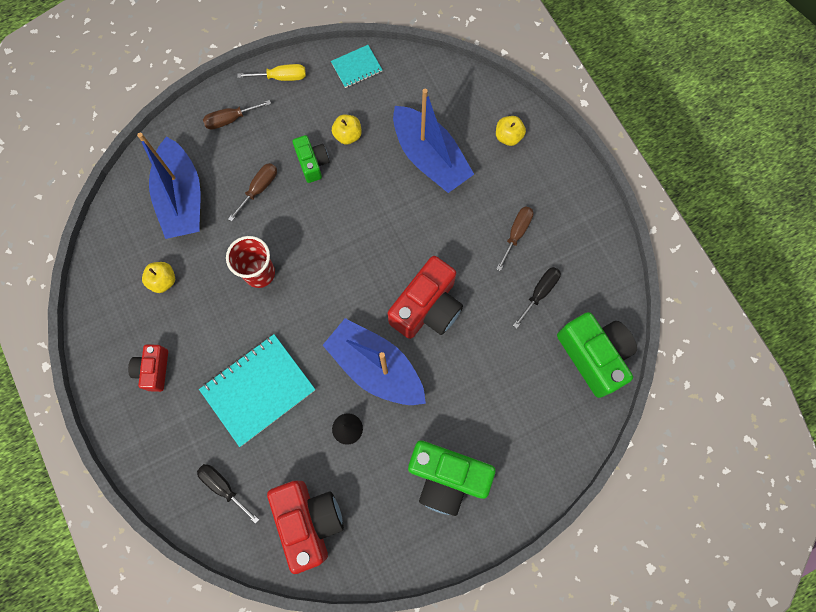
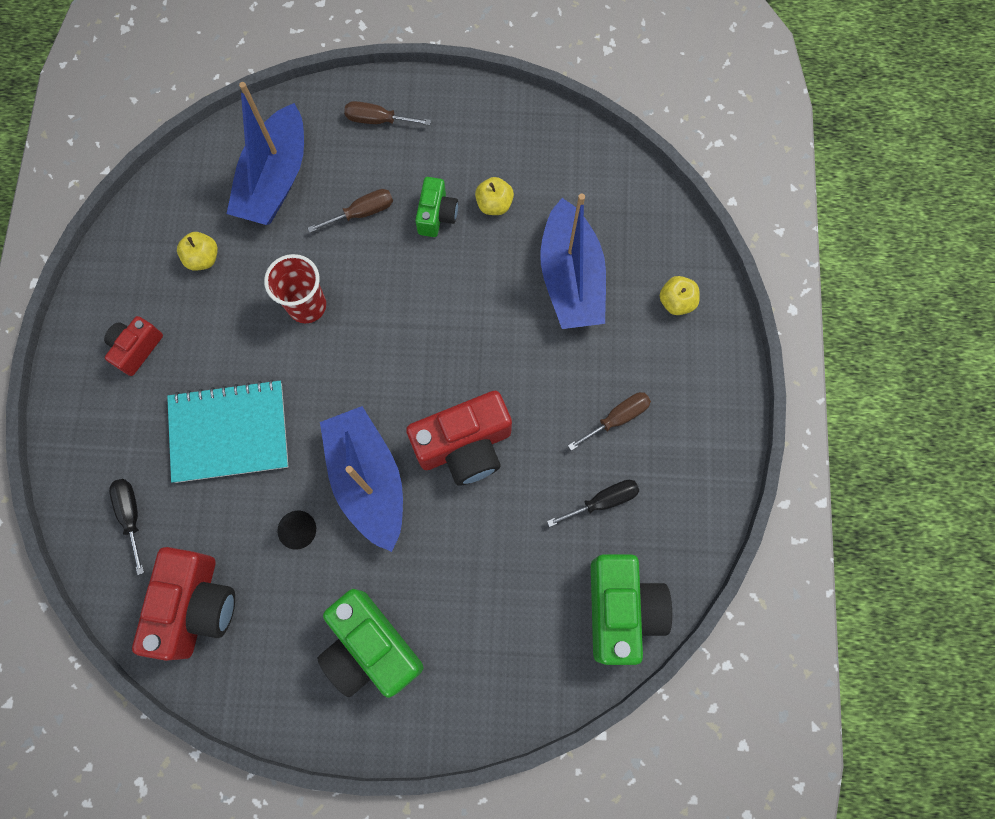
camera: 30 degrees right, 0 degrees up
(281, 77) = (461, 102): yellow screwdriver -> none
(356, 67) = (550, 133): turquoise notebook -> none

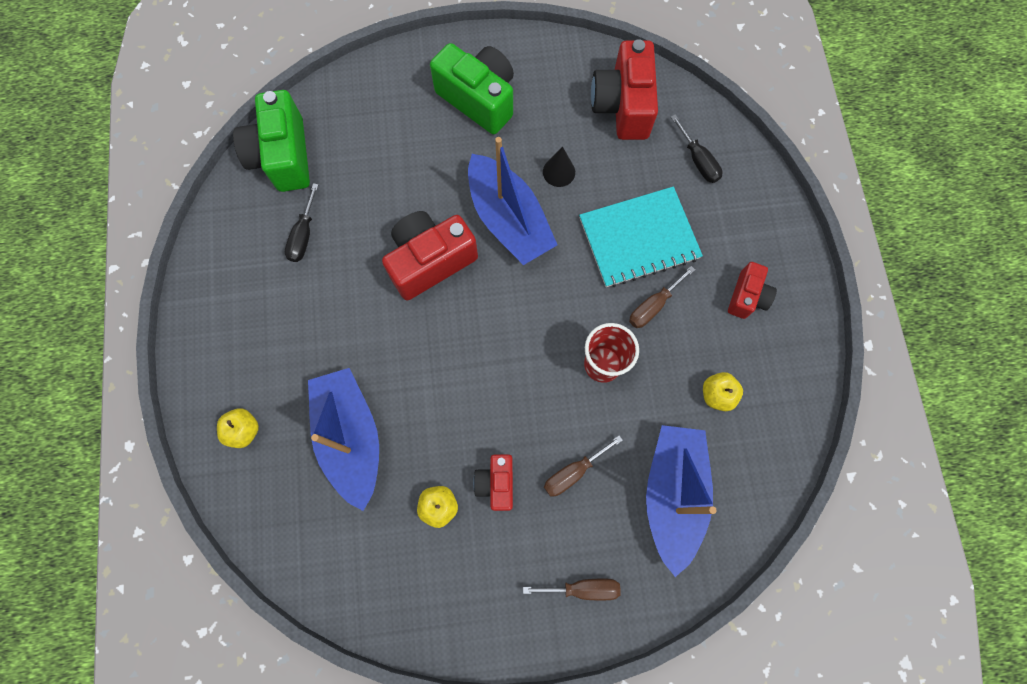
camera: 170 degrees right, 0 degrees up
(436, 215) = (496, 483): green camera -> red camera
(603, 501) = (303, 235): black screwdriver -> black screwdriver turned 45 degrees counterclockwise
(617, 418) = (295, 307): brown screwdriver -> brown screwdriver (653, 306)

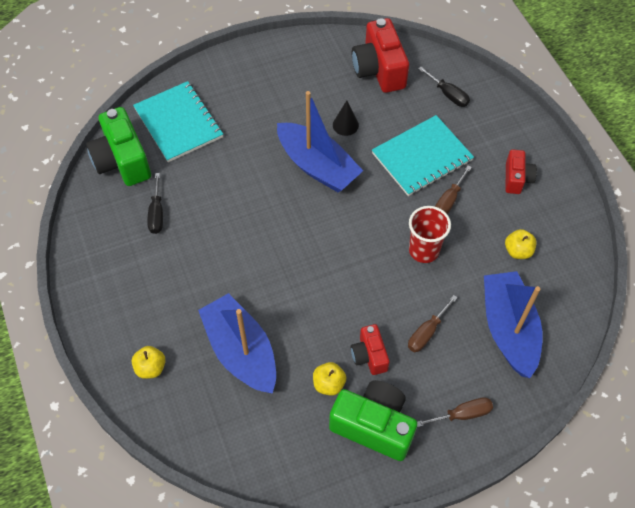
camera: 15 degrees left, 15 degrees down
(361, 121) = (178, 123): none -> turquoise notebook
(430, 261) = (265, 209): red camera -> none
(479, 99) = (267, 88): green camera -> green camera (374, 426)

